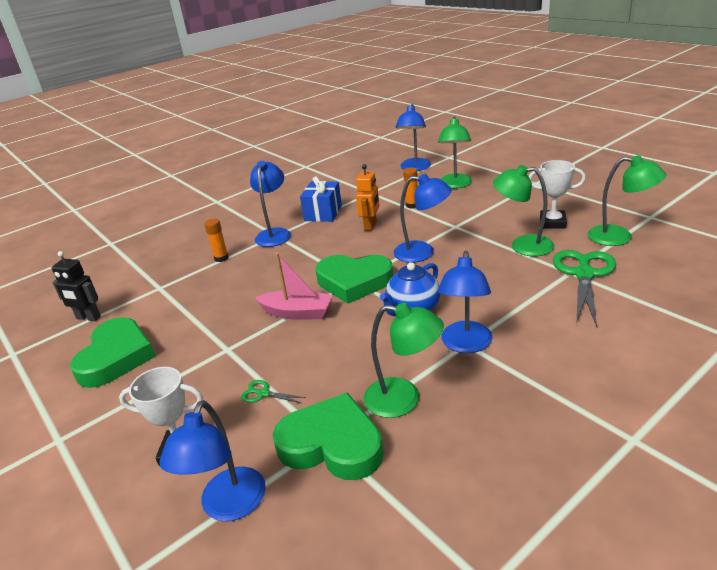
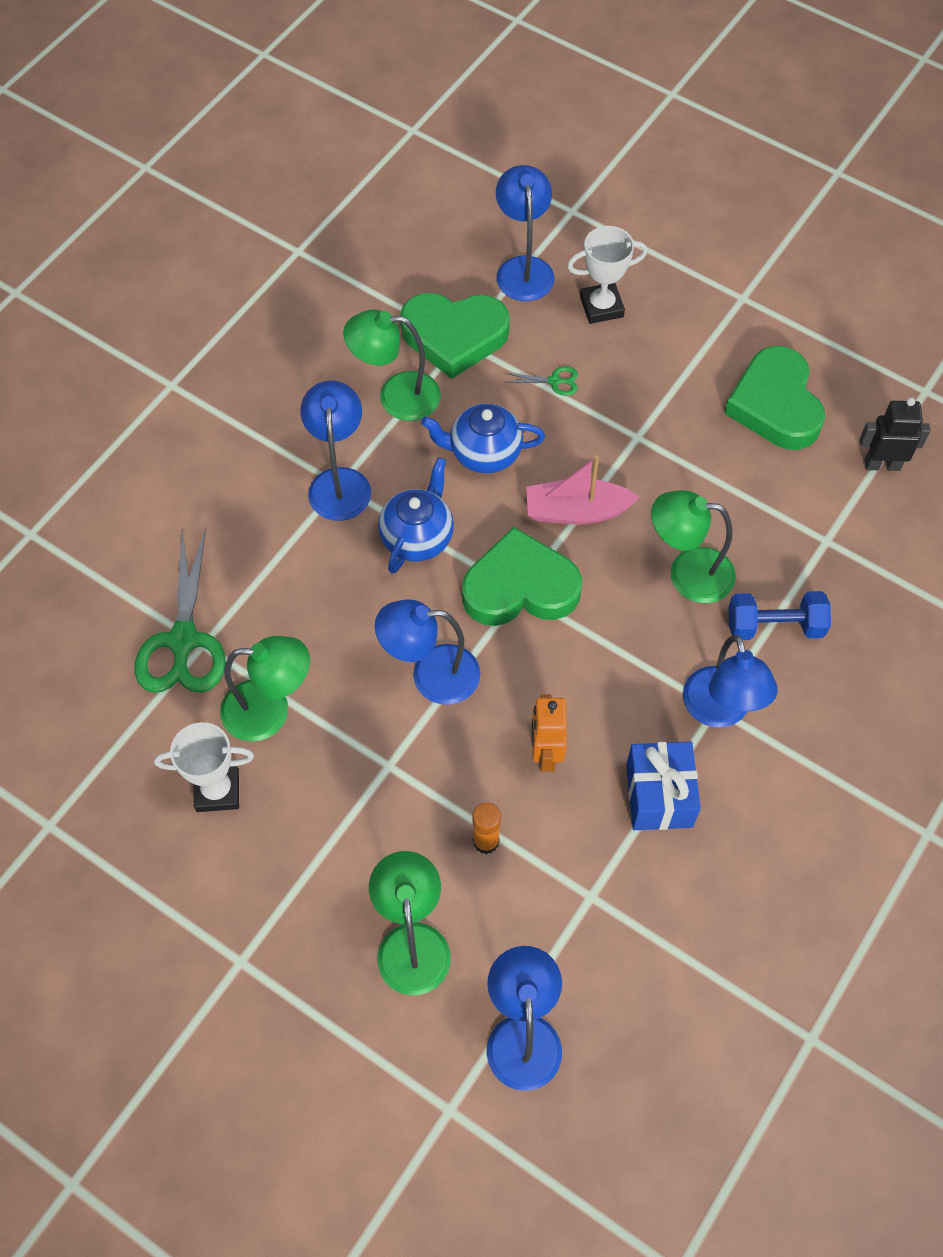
camera: 160 degrees right, 30 degrees up
(221, 258) = (774, 626): orange glue stick -> blue dumbbell
(345, 351) = (483, 453): none -> blue teapot
(619, 237) = (114, 750): green lamp -> green lamp (687, 573)

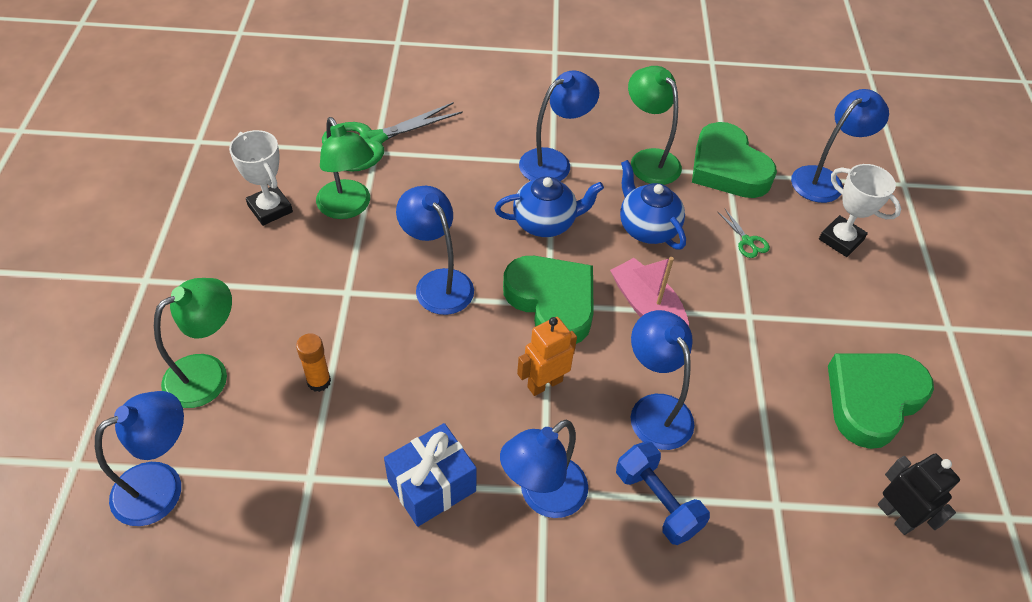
camera: 55 degrees right, 10 degrees down
(546, 754) = (419, 386): orange robot -> orange robot (544, 383)
(687, 573) = (655, 410): green lamp -> blue lamp

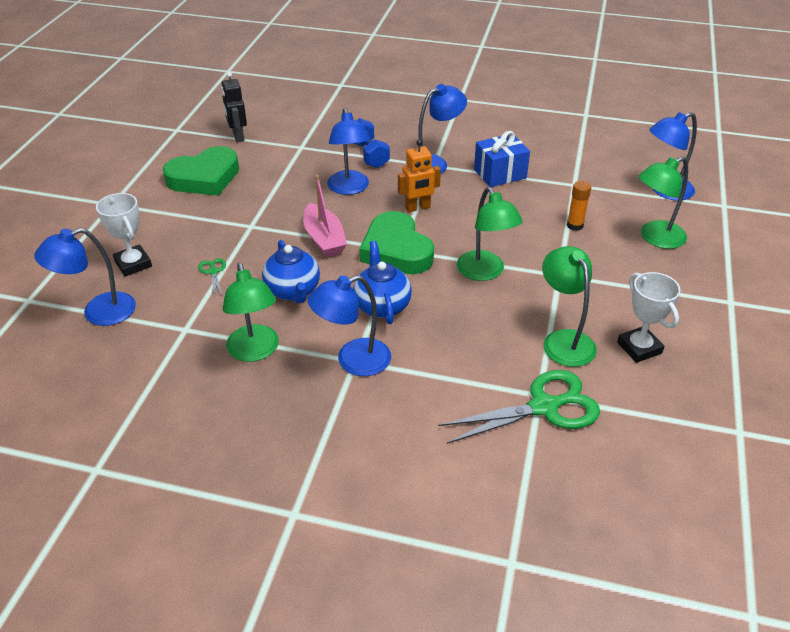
camera: 165 degrees left, 10 degrees down
(438, 283) = (485, 272): blue lamp -> green lamp
(545, 223) = (382, 305): blue teapot -> blue teapot turned 75 degrees clockwise
(727, 168) = (182, 334): green heart -> none

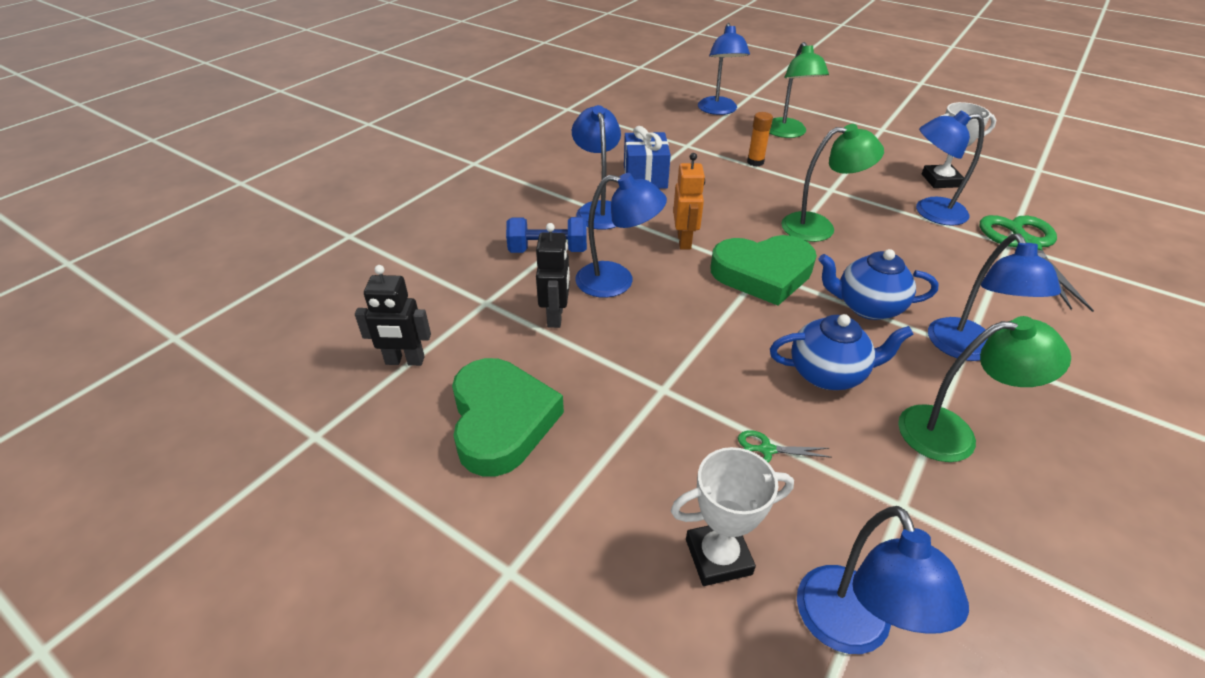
camera: 70 degrees left, 0 degrees up
(300, 174) = (556, 316): none -> black robot
(324, 239) = (721, 325): pink boat -> none
(564, 340) = (930, 212): green lamp -> blue lamp

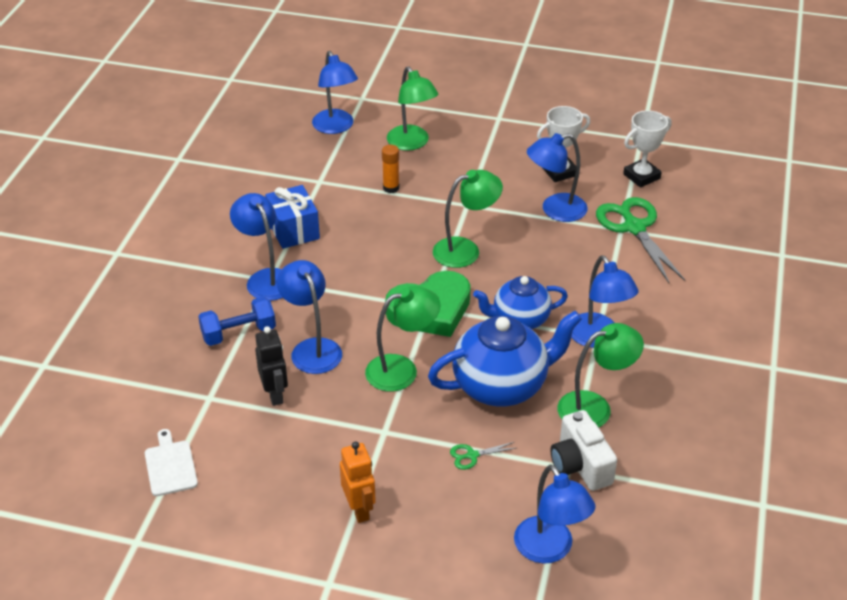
camera: 20 degrees left, 0 degrees up
(405, 361) = (170, 466): black robot -> white cutting board
(501, 421) = (273, 490): green heart -> none
(617, 281) = (312, 348): blue lamp -> blue lamp turned 105 degrees counterclockwise
(684, 241) = (355, 293): orange robot -> orange robot (359, 509)
(709, 326) = (402, 370): none -> green lamp
(718, 557) = (460, 534): white trophy -> white trophy (641, 176)
(828, 374) = (502, 385): blue teapot -> blue teapot, size x1.56
(920, 508) = (580, 465): none -> white camera

